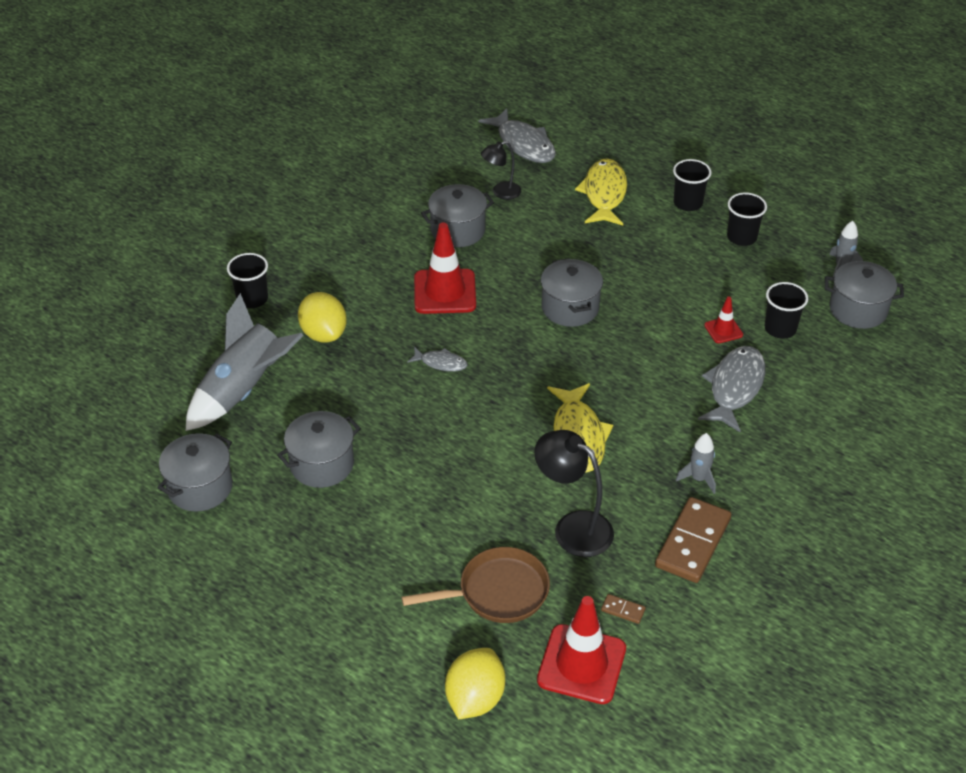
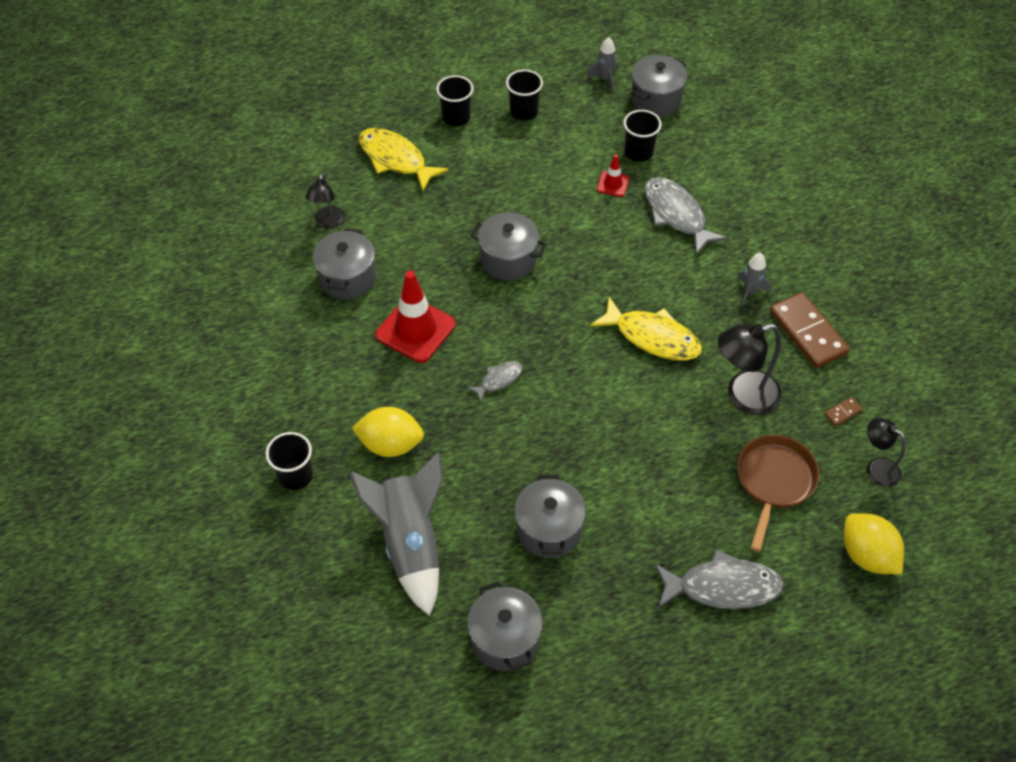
camera: 55 degrees left, 10 degrees up
(523, 144) = (281, 172): grey fish -> grey fish (722, 587)
(581, 664) = (876, 468): red traffic cone -> black lamp

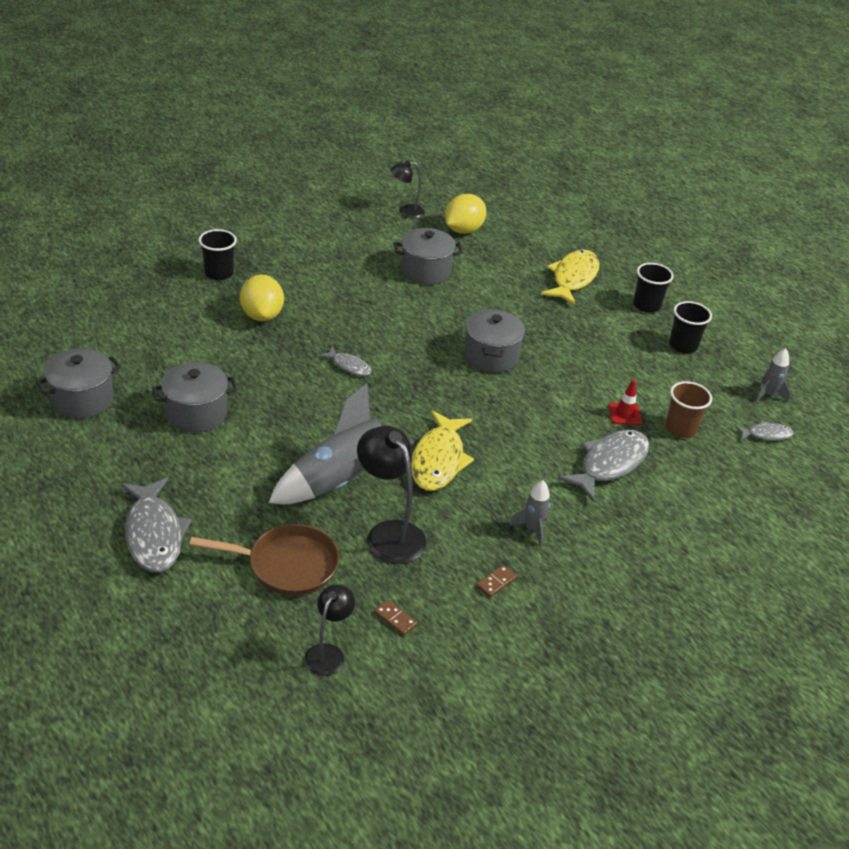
camera: 70 degrees right, 15 degrees down
(328, 222) = (481, 253): black lamp -> black lamp (406, 211)
(410, 543) = (168, 338): grey rocket -> grey rocket (342, 481)
(415, 330) = (386, 313): red traffic cone -> none
(638, 152) = (680, 428): black cup -> brown cup
(656, 99) = (766, 434): grey pot -> grey fish
(808, 332) = (496, 582): brown domino -> brown domino, size x0.42
(867, 555) = (211, 648): yellow lemon -> yellow lemon (463, 230)

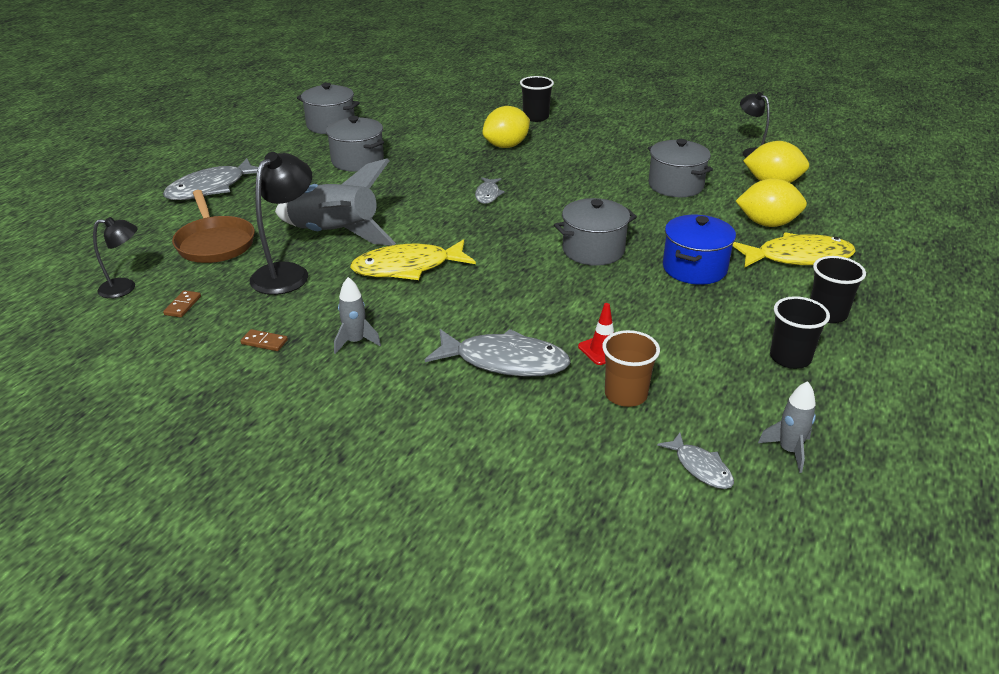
camera: 65 degrees right, 5 degrees down
(519, 265) = (767, 224): none -> yellow lemon
(553, 325) = (694, 268): none -> blue pot

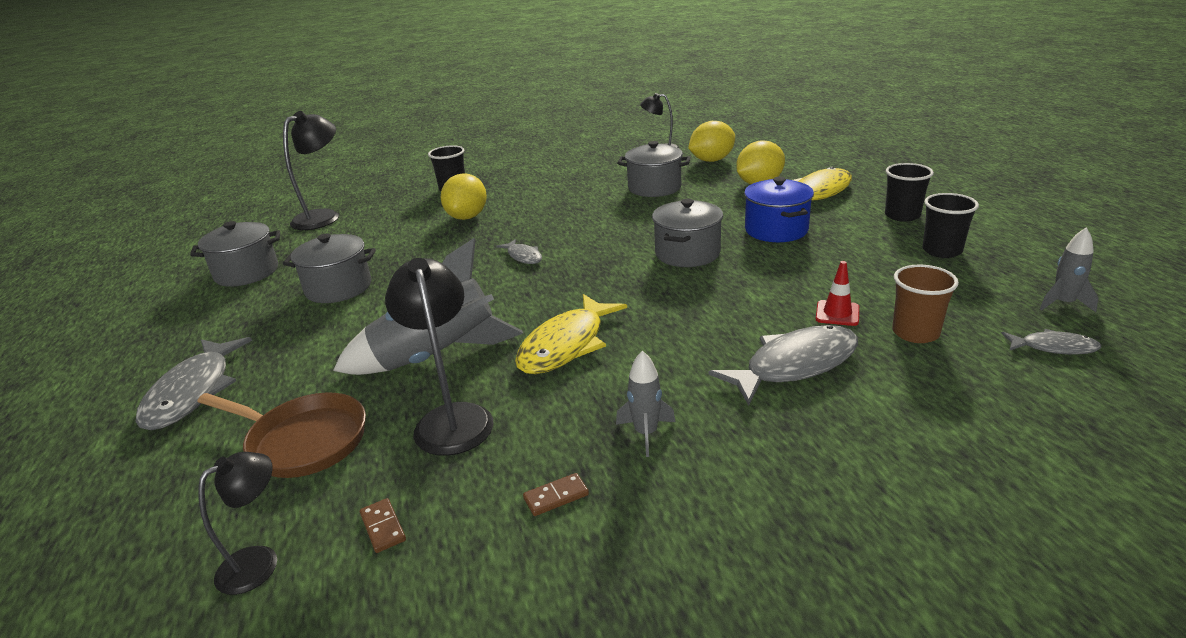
camera: 40 degrees left, 5 degrees down
(426, 103) = (323, 216): none -> black lamp

